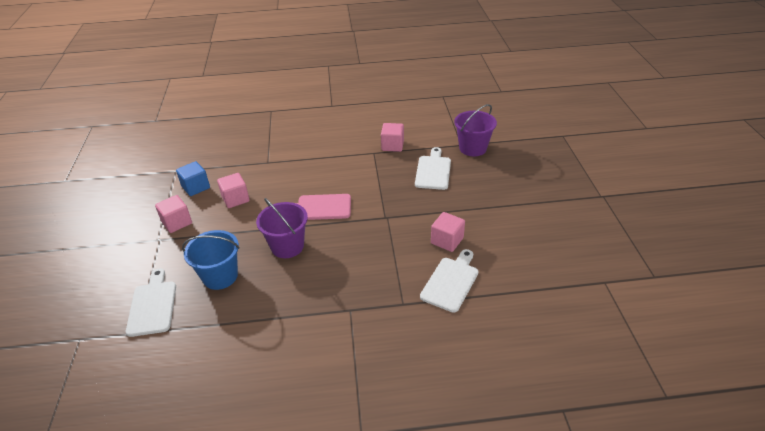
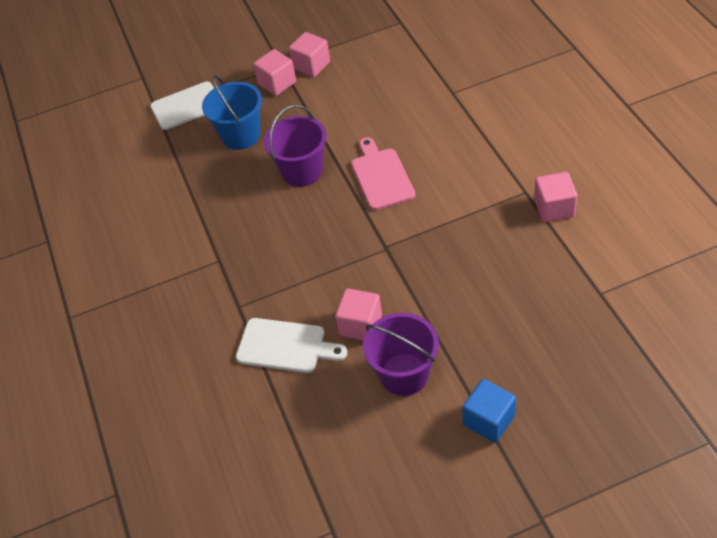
camera: 80 degrees right, 10 degrees up
(196, 187) = (376, 52): blue cube -> blue cube (489, 420)
(235, 199) = (368, 94): pink cube -> pink cube (277, 83)
(433, 171) = (511, 273): white cutting board -> none
(472, 148) = (597, 311): purple bucket -> purple bucket (404, 374)

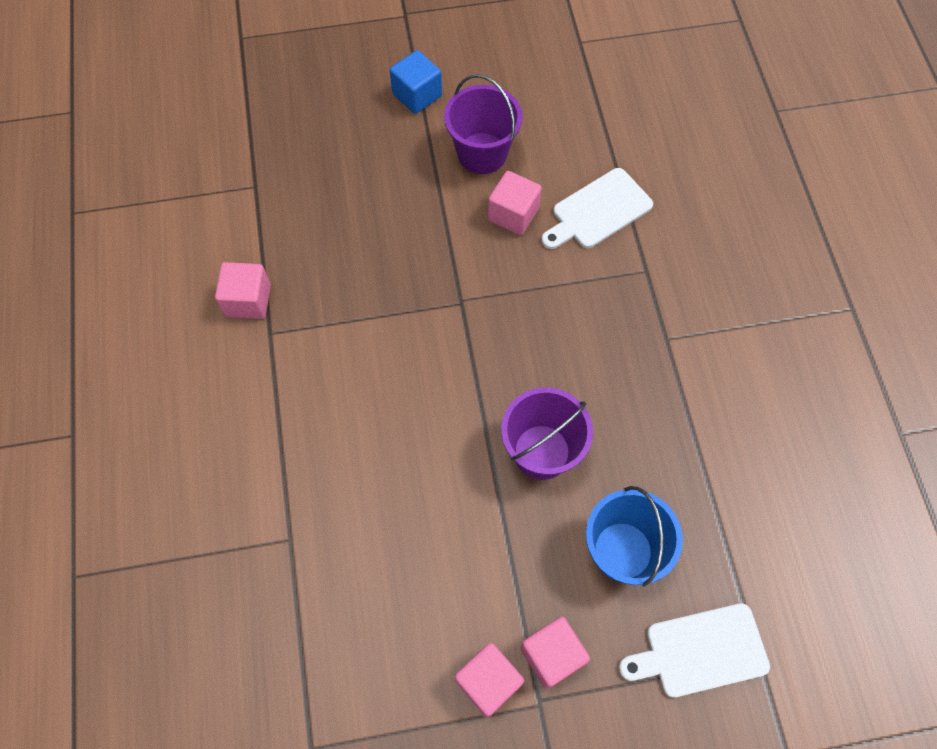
camera: 175 degrees left, 15 degrees up
(285, 346) = (598, 211): white cutting board -> white cutting board turned 60 degrees counterclockwise
(381, 176) = (437, 410): pink cutting board -> none

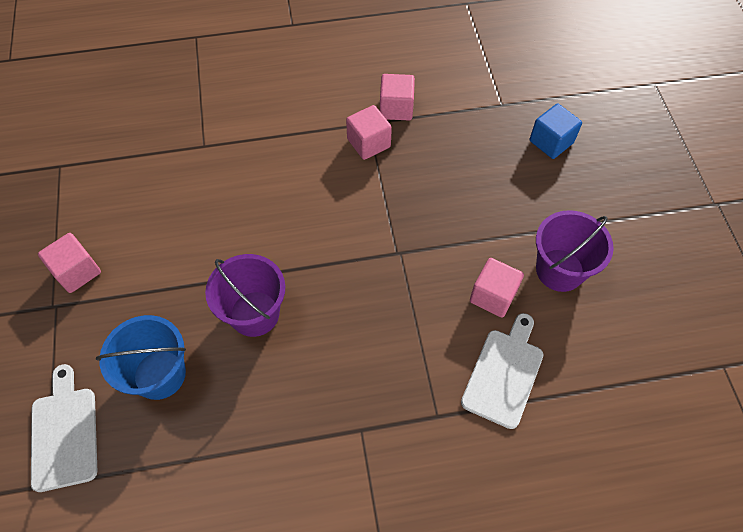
camera: 90 degrees right, 5 degrees down
(417, 95) = (619, 215): blue cube -> blue cube (551, 142)
(552, 655) = (86, 316): pink cube -> pink cube (368, 143)
(598, 211) = (504, 373): white cutting board -> white cutting board turned 60 degrees clockwise

